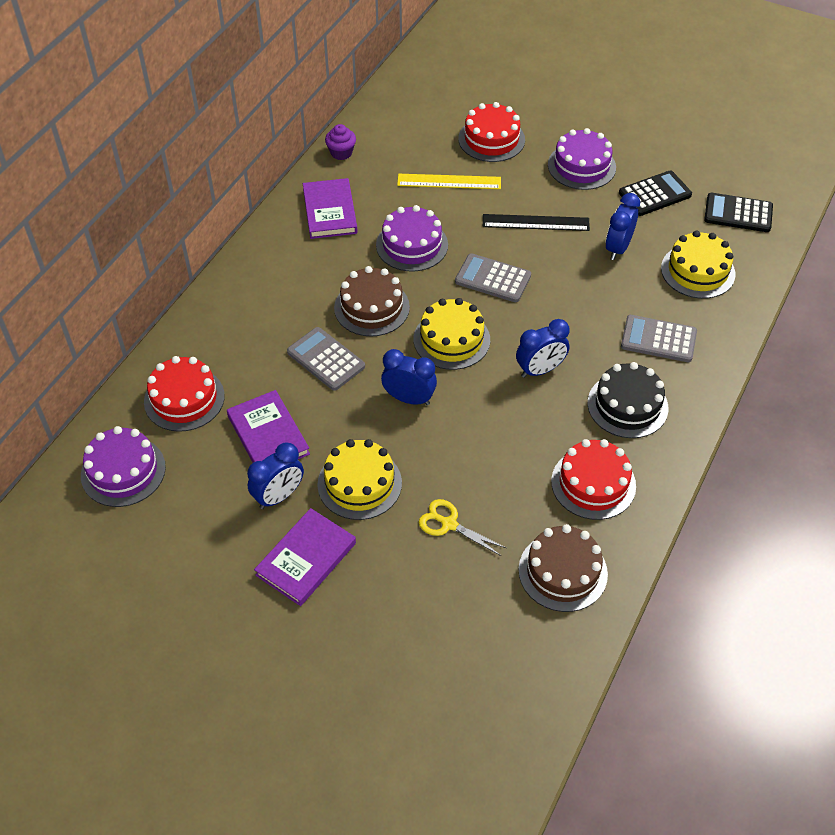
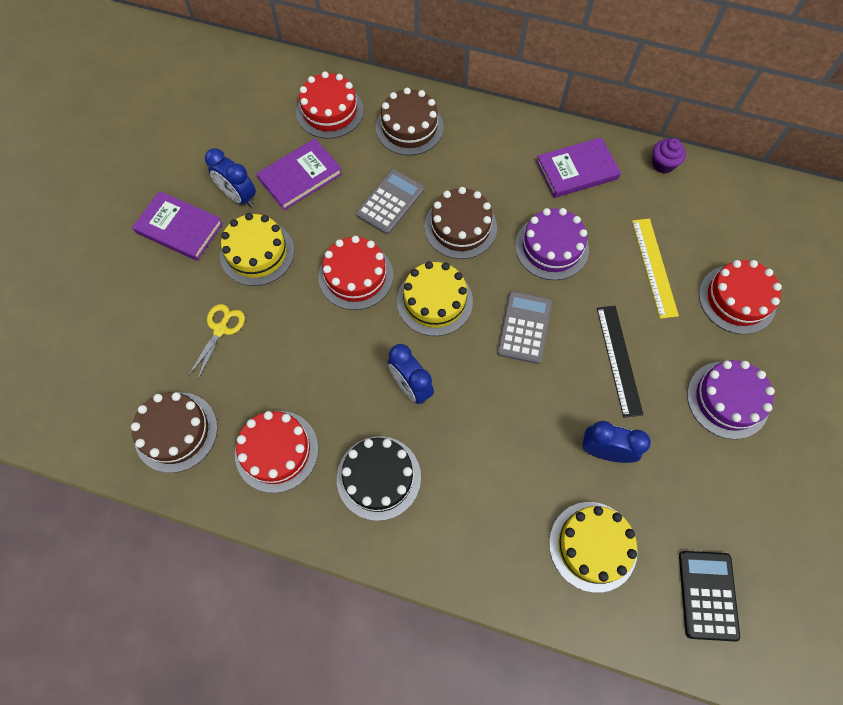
camera: 80 degrees right, 15 degrees up
(123, 471) = (253, 90): purple cake -> none
(233, 331) = (409, 127): none -> brown cake
(409, 399) = (356, 276): blue clock -> red cake
(654, 194) = (708, 488): black calculator -> none
(658, 339) = (476, 505): grey calculator -> none

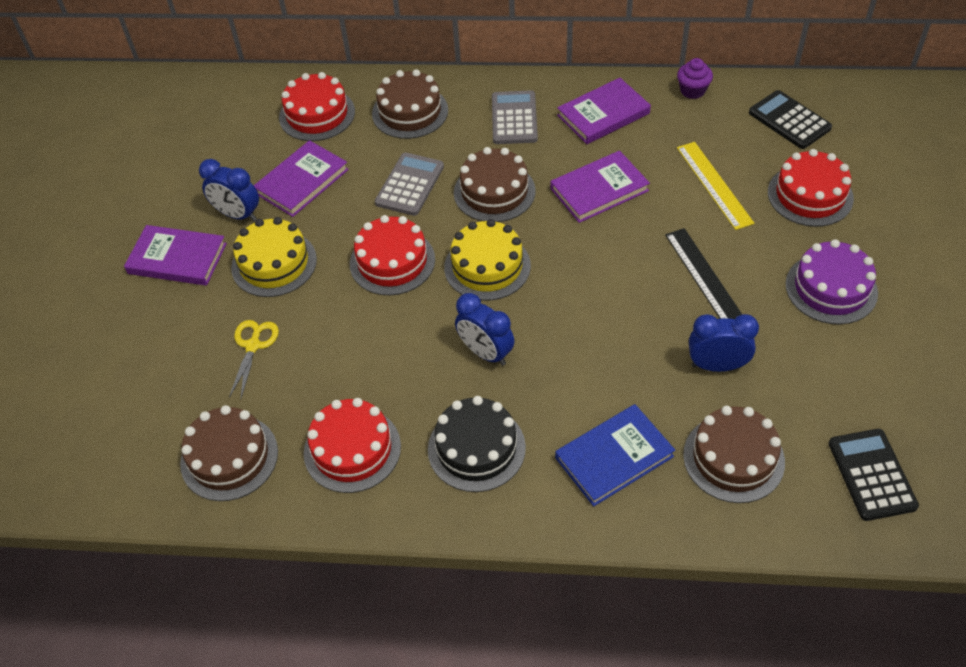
camera: 10 degrees left, 15 degrees down
(491, 517) = (614, 457): none -> blue book
(524, 327) = (593, 270): grey calculator -> grey calculator (514, 118)
(551, 247) = (599, 190): purple cake -> purple book
(592, 546) = (733, 458): yellow cake -> brown cake
(741, 216) = (789, 120): none -> black calculator

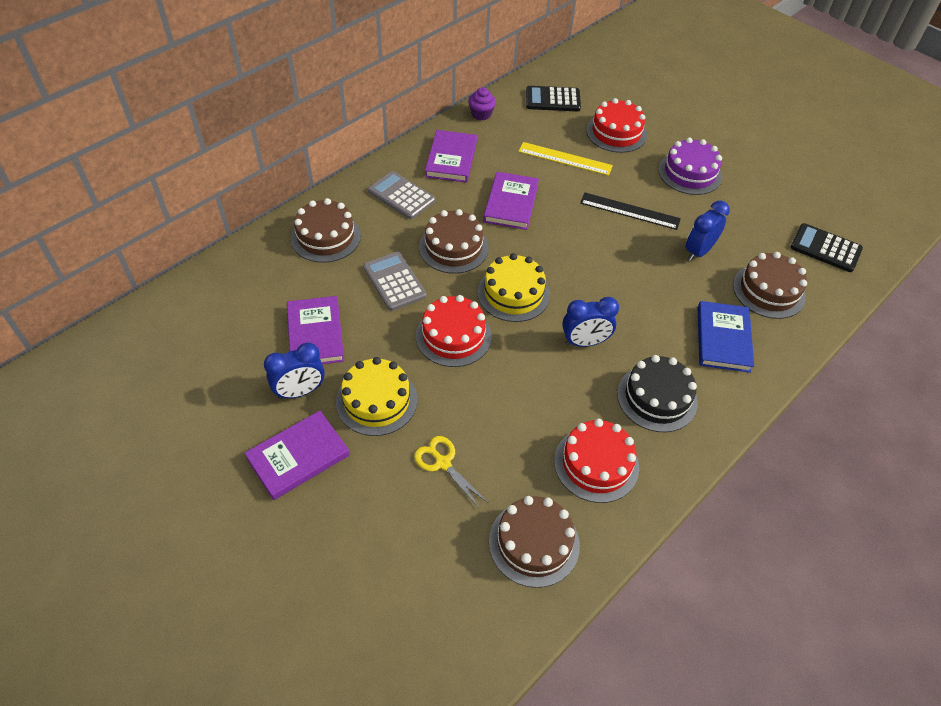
camera: 55 degrees left, 0 degrees up
(317, 114) = (258, 283): red cake -> none

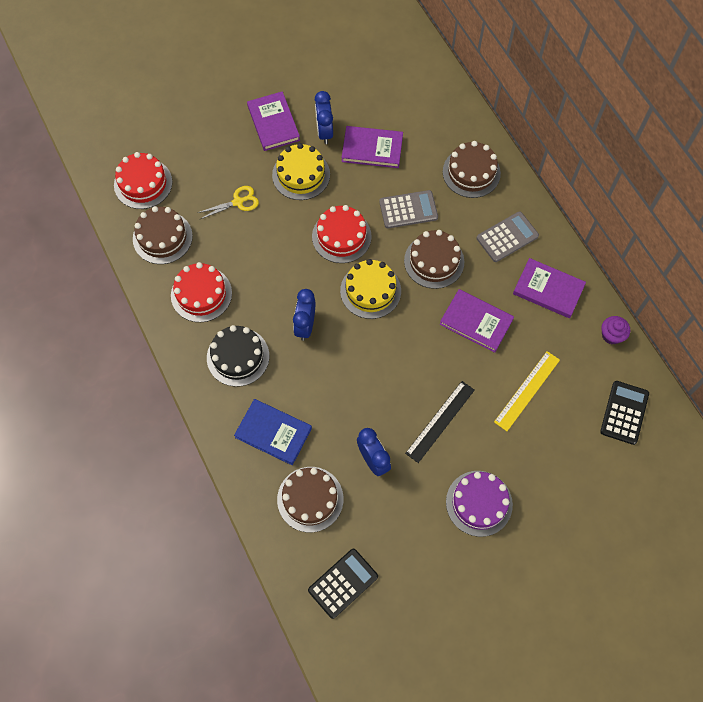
camera: 110 degrees right, 15 degrees up
(616, 132) = (557, 456): red cake -> red cake (143, 183)

